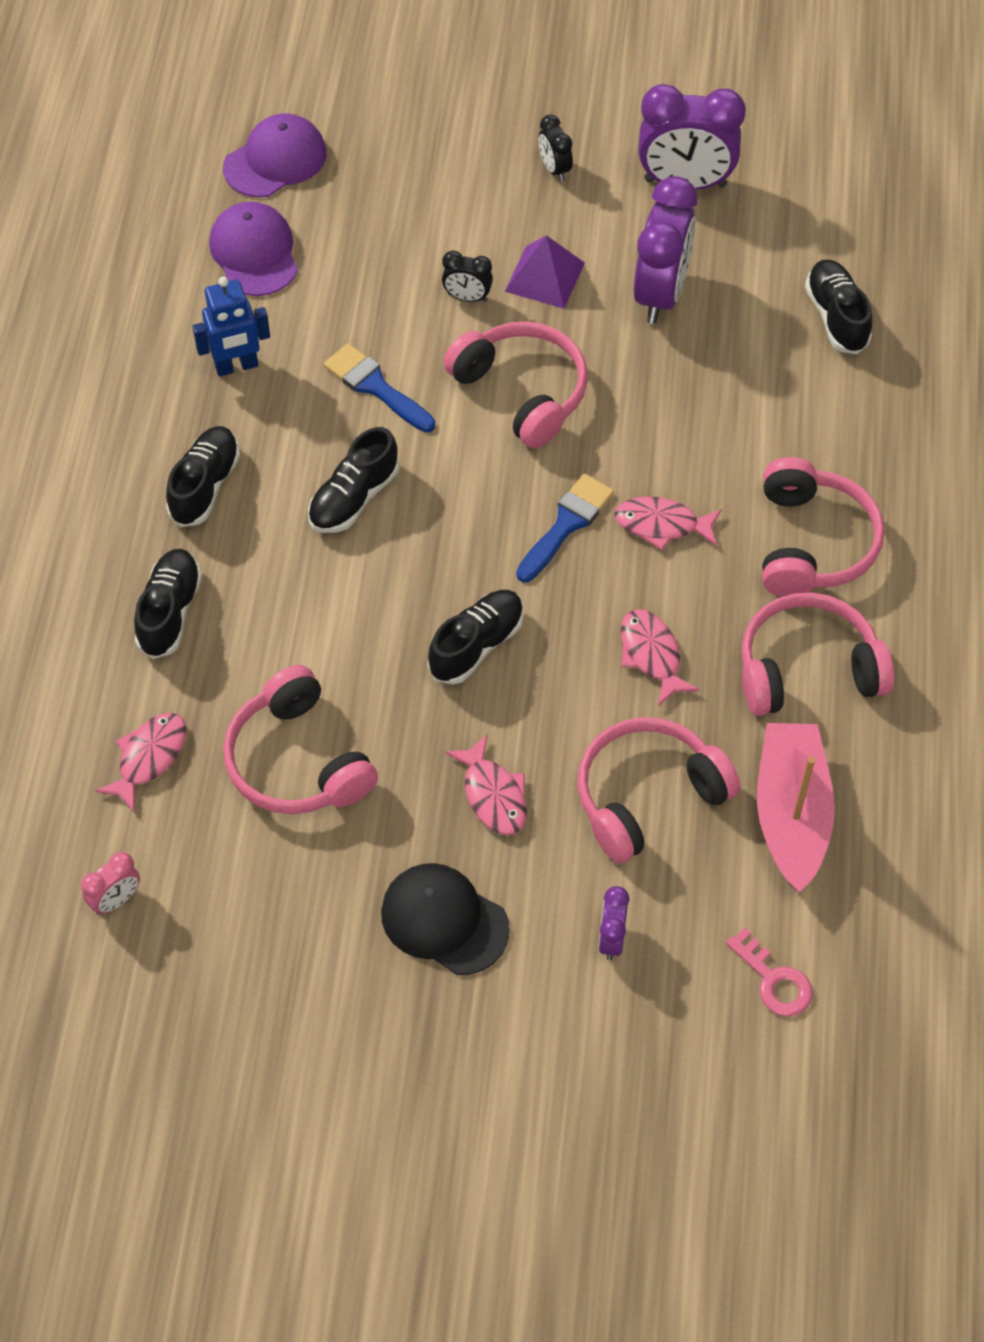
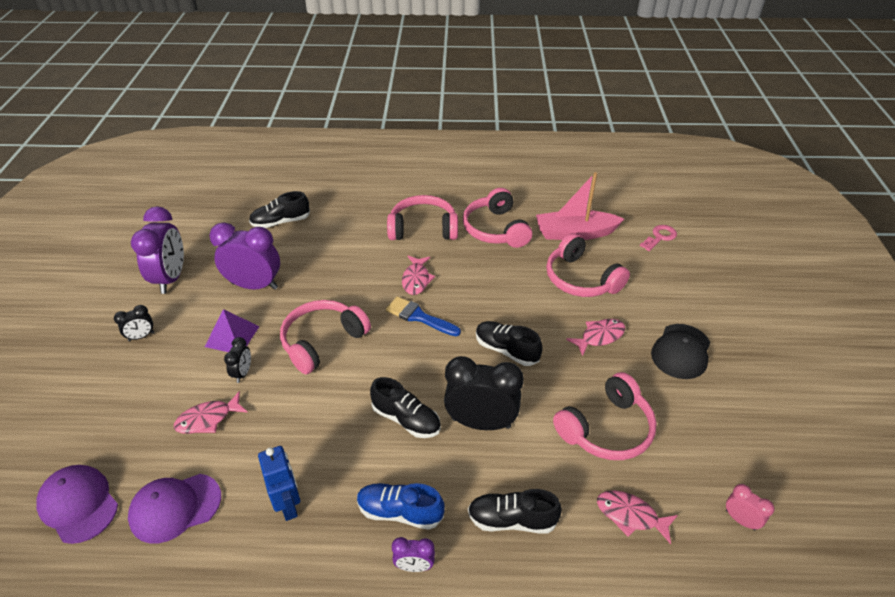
camera: 95 degrees left, 15 degrees down
(205, 486) = (400, 512): black shoe -> blue shoe
(334, 593) = (481, 422): none -> black clock
(375, 387) = (314, 416): blue brush -> none
(611, 939) = (663, 288): purple clock -> purple clock (414, 566)
(652, 655) = (498, 280): pink fish -> pink fish (208, 419)

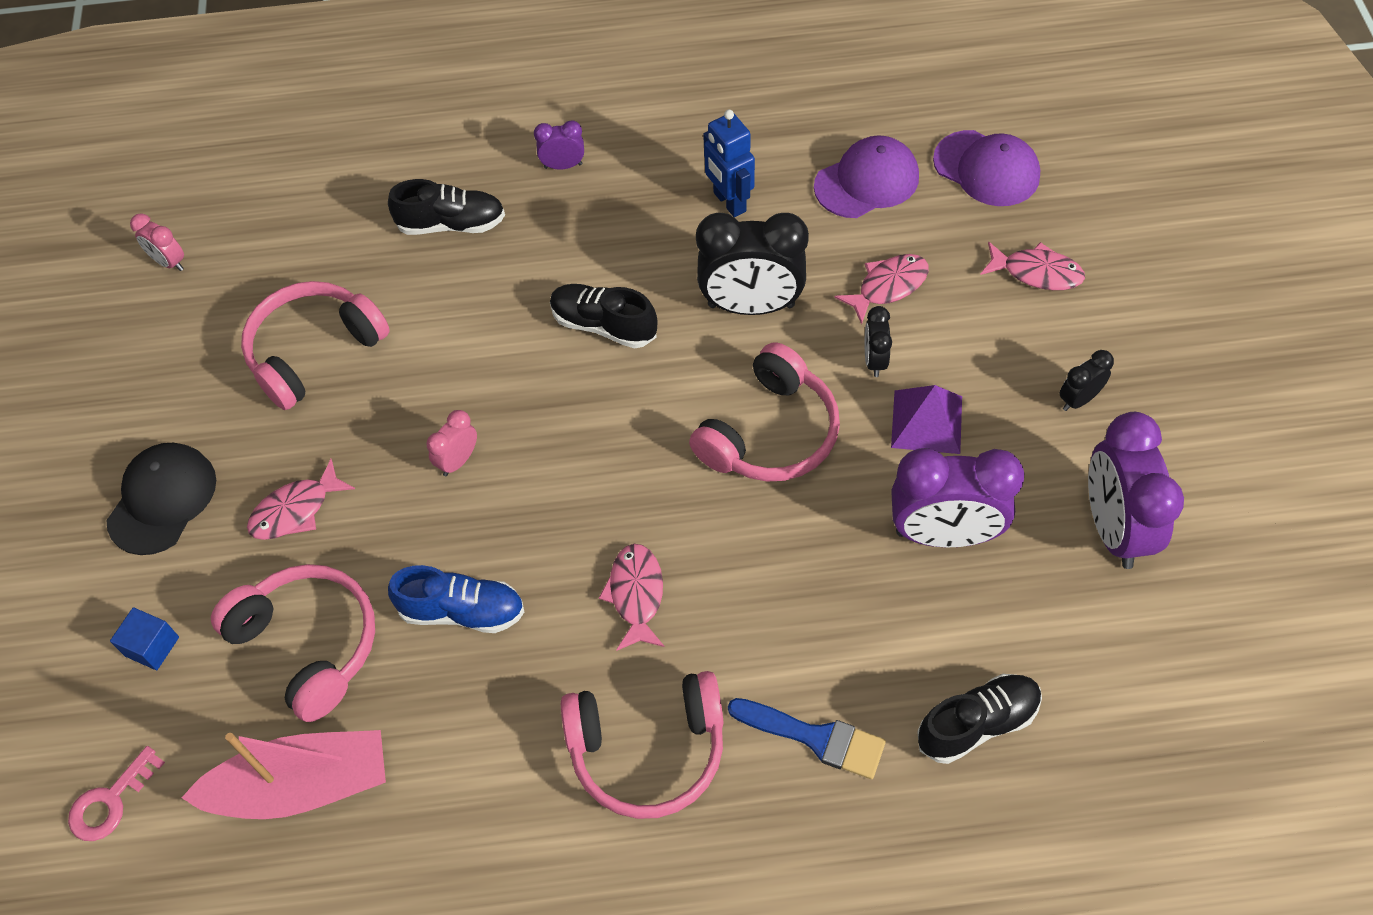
camera: 175 degrees right, 15 degrees up
(400, 512) = (590, 214): blue shoe -> blue shoe (462, 611)
(419, 317) = (616, 507): blue brush -> blue brush (815, 738)
(481, 422) = (495, 335): black clock -> black clock (751, 306)
(496, 229) = (482, 773): pink headphones -> none
(506, 350) = (458, 461): black shoe -> pink clock
(630, 515) = (304, 248): pink fish -> pink fish (1036, 273)
(661, 287) = (152, 646): none -> blue cube

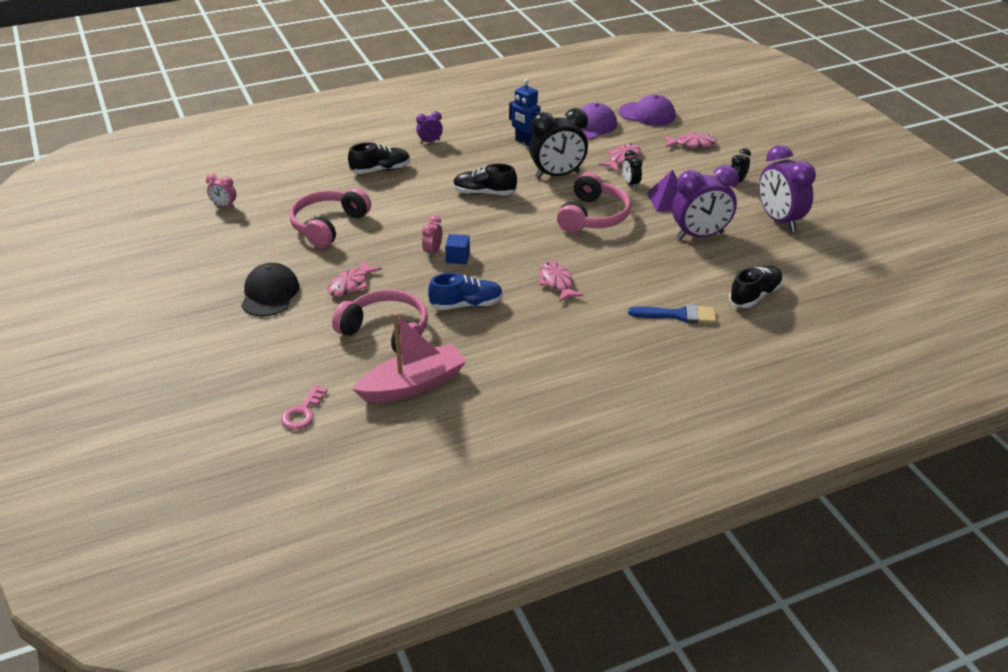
camera: 20 degrees left, 20 degrees down
(152, 646) = (294, 349): blue cube -> blue cube (458, 257)
(647, 750) = (595, 335): pink headphones -> none

